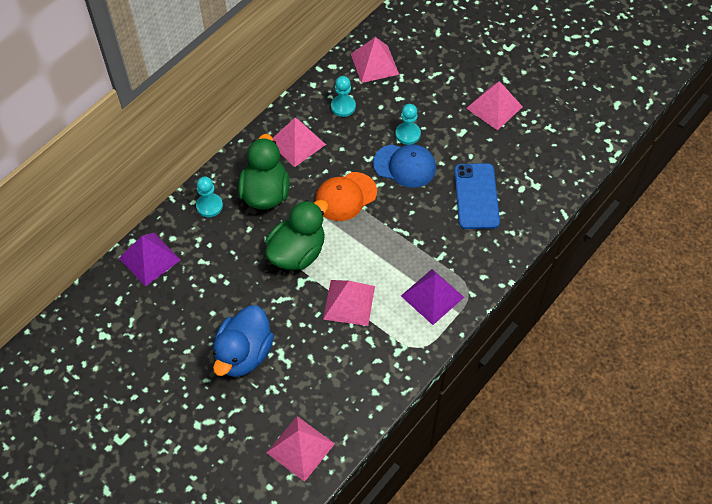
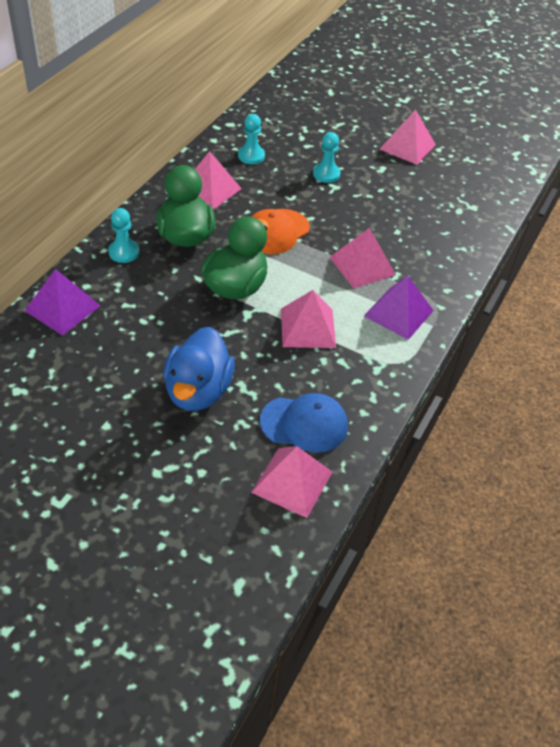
camera: 15 degrees left, 10 degrees down
(374, 64) = (274, 120): pink pyramid -> pink pyramid (362, 266)
(405, 166) = (332, 200): blue cap -> blue cap (304, 424)
(476, 196) = (415, 220): blue phone -> none

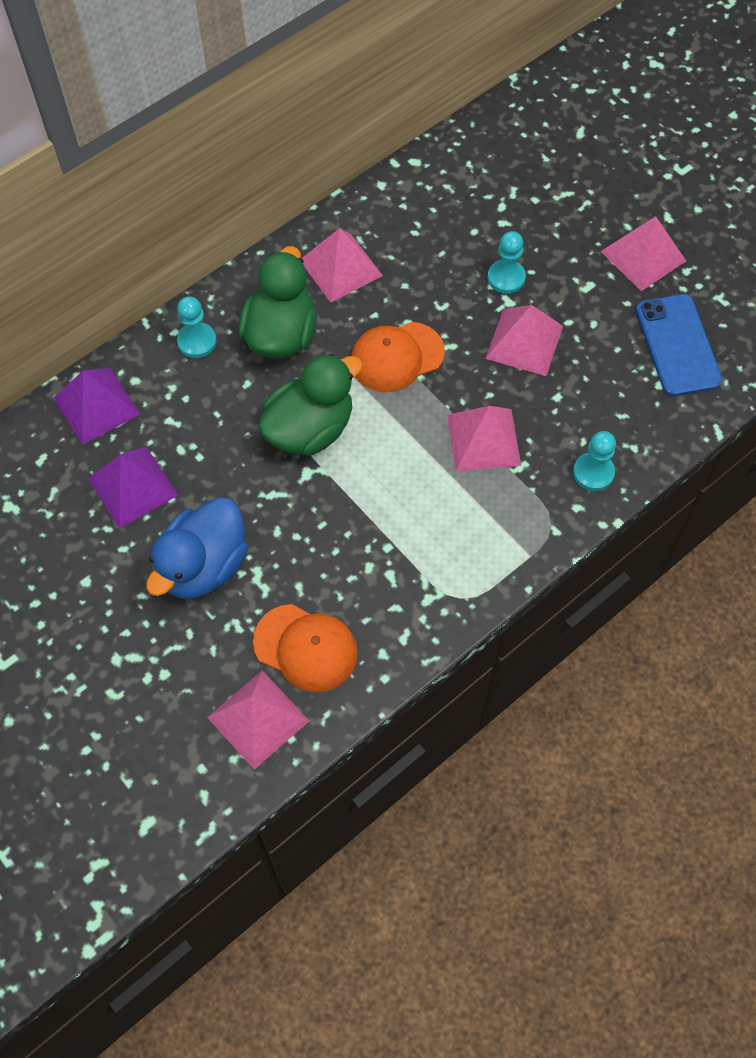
camera: 25 degrees right, 15 degrees up
(251, 156) = (419, 223): turquoise pawn -> turquoise pawn (593, 472)
(304, 424) = (306, 648): blue cap -> orange cap
(307, 327) = (371, 514): pink pyramid -> pink pyramid (524, 342)
(398, 313) = (495, 525): purple pyramid -> purple pyramid (132, 486)
(457, 188) = (677, 345): none -> blue phone

